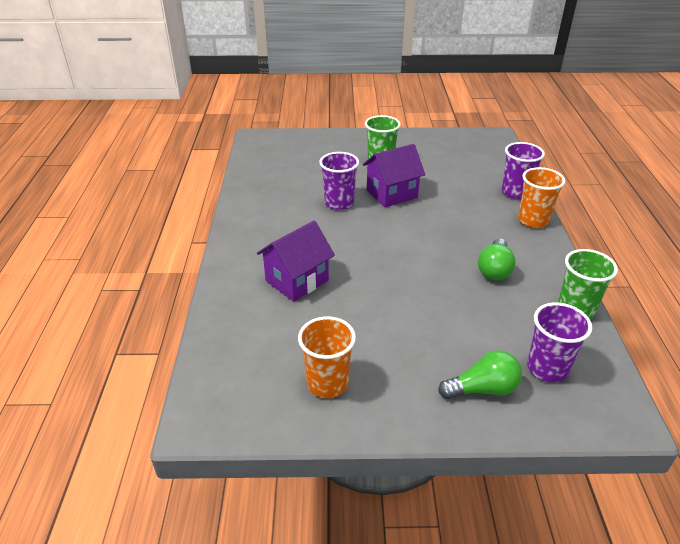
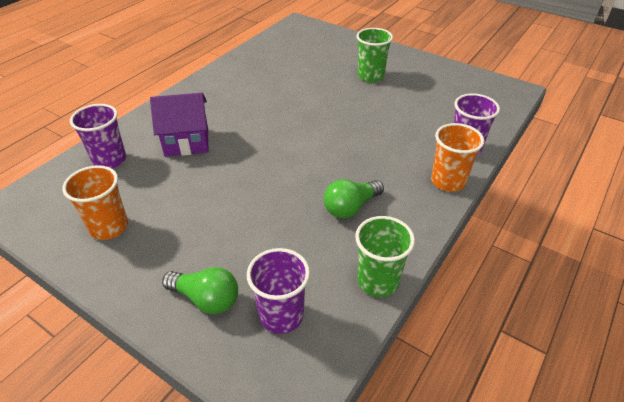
camera: 35 degrees right, 5 degrees up
(339, 203) = (293, 96): purple cup -> purple cup (110, 160)
(391, 194) = (346, 105): purple house -> none

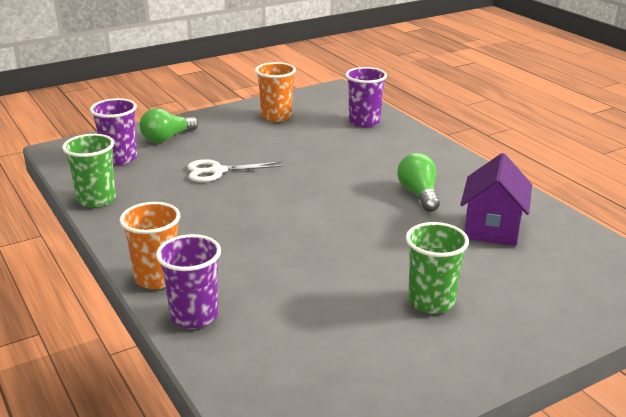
camera: 115 degrees right, 15 degrees down
(187, 142) = (364, 154): purple house -> purple house (492, 229)
(268, 219) = (217, 171): none -> white scissors
(350, 207) = (187, 210): green light bulb -> green light bulb (419, 194)

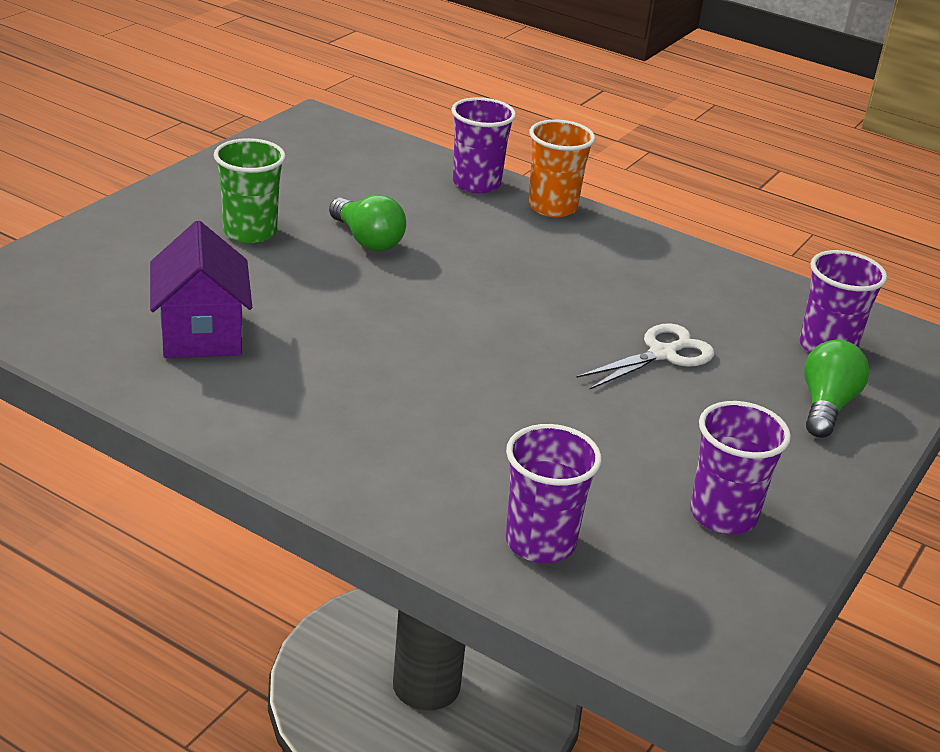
camera: 150 degrees right, 5 degrees up
(96, 199) = (749, 278): green cup -> none
(276, 116) = (723, 515): orange cup -> purple cup
(419, 194) = (332, 373): green light bulb -> green light bulb (367, 240)

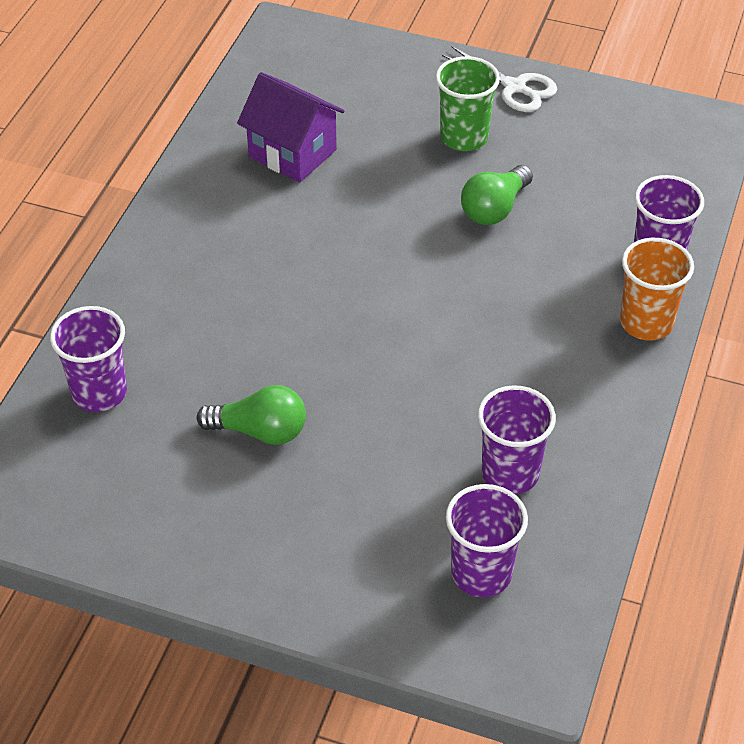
camera: 80 degrees right, 15 degrees up
(201, 334) = (292, 153): purple house -> purple house turned 60 degrees clockwise
(662, 354) = (403, 440): white scissors -> white scissors (514, 87)
(723, 515) = (170, 504): purple cup -> purple cup (510, 473)
(826, 406) = (370, 575): green light bulb -> green light bulb (260, 431)

